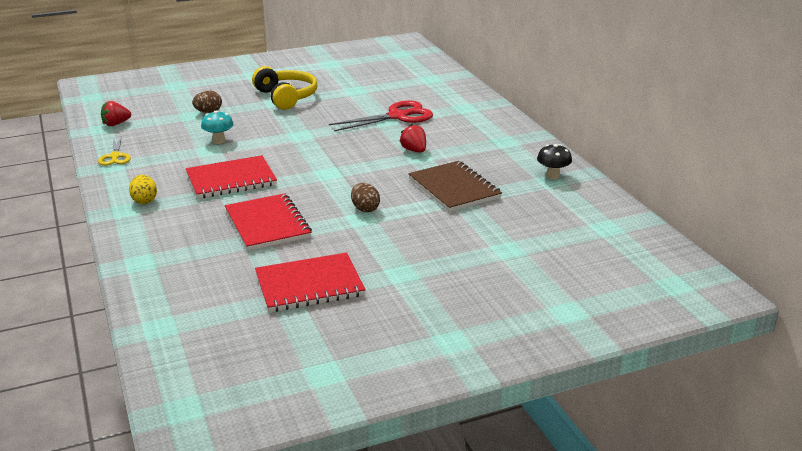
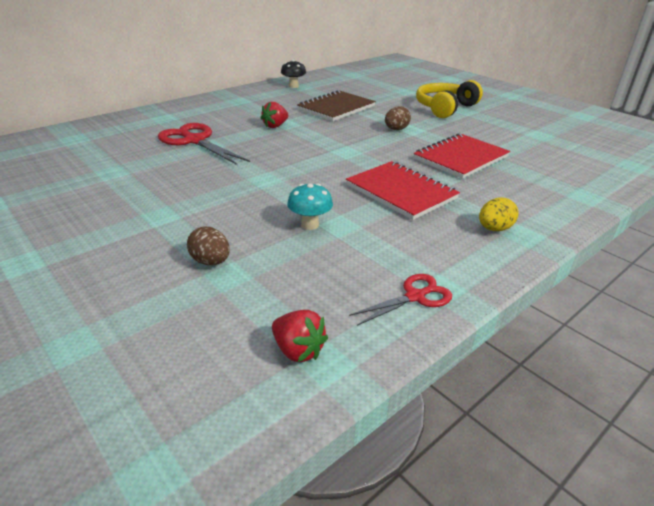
camera: 110 degrees left, 5 degrees up
(115, 156) = (415, 297): yellow scissors -> red scissors
(286, 97) = (139, 211): yellow headphones -> yellow headphones (444, 108)
(309, 285) = (515, 131): red notebook -> none

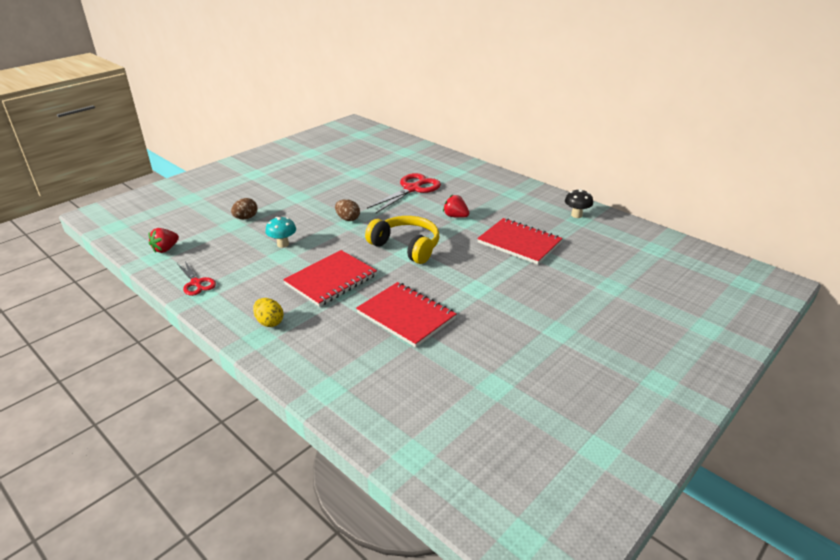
camera: 85 degrees right, 0 degrees up
(336, 108) = (519, 243): brown notebook -> red notebook
(396, 129) = (471, 279): brown egg -> brown egg (348, 219)
(444, 108) = (560, 315): yellow headphones -> yellow headphones (406, 246)

